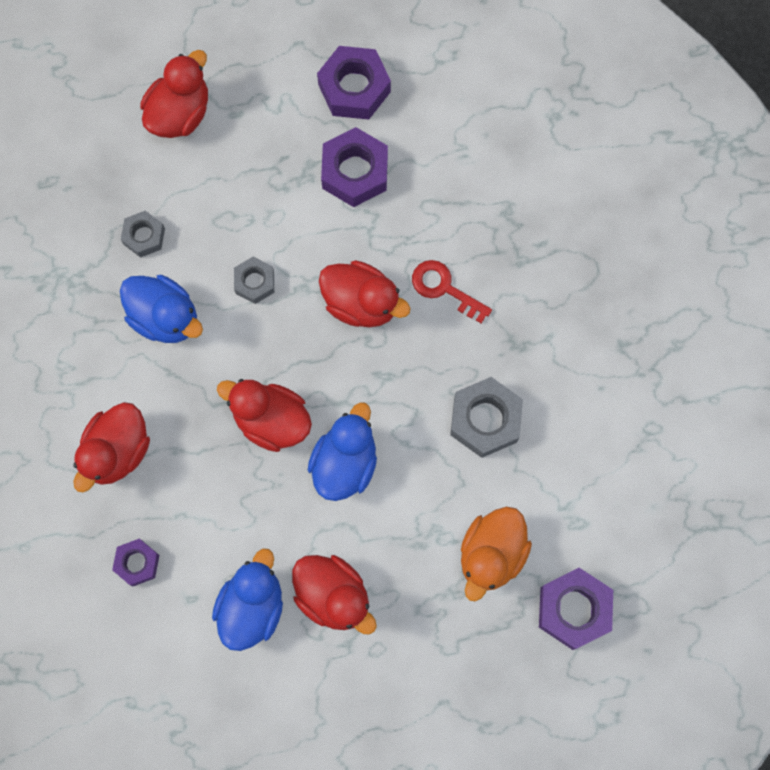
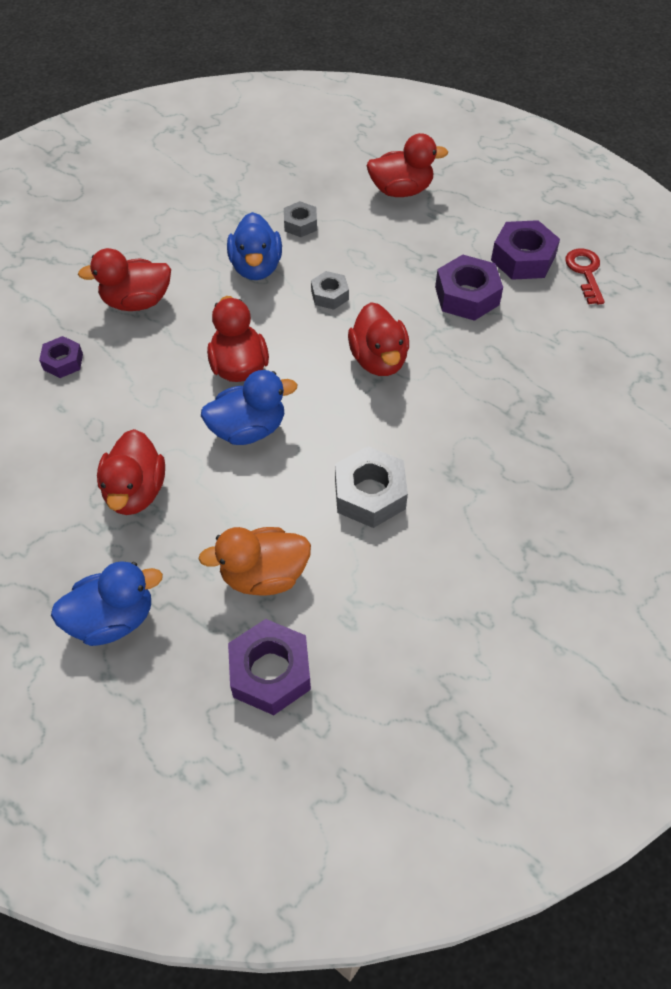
camera: 50 degrees right, 20 degrees down
(252, 606) = (84, 447): blue duck -> blue duck (113, 619)
(444, 288) = (442, 399): red key -> red key (585, 272)

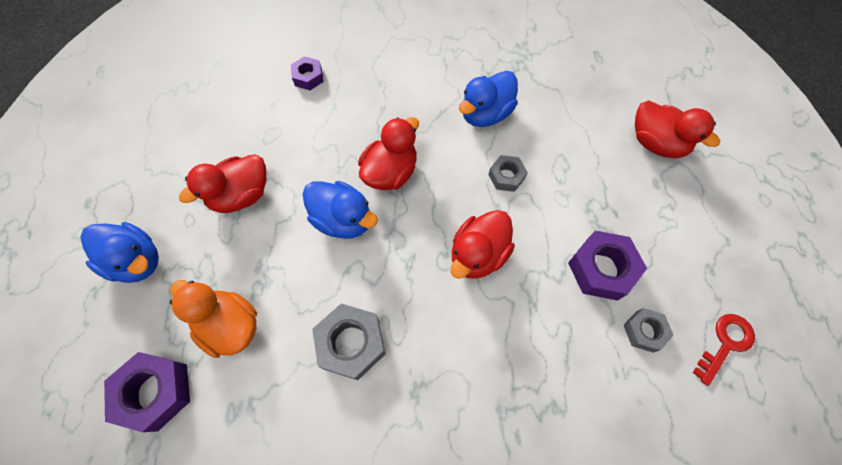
camera: 50 degrees right, 10 degrees up
(137, 302) = (390, 74): red duck -> none
(300, 224) = (551, 108): grey nut -> grey nut (644, 331)
(523, 258) = (685, 282): purple nut -> none

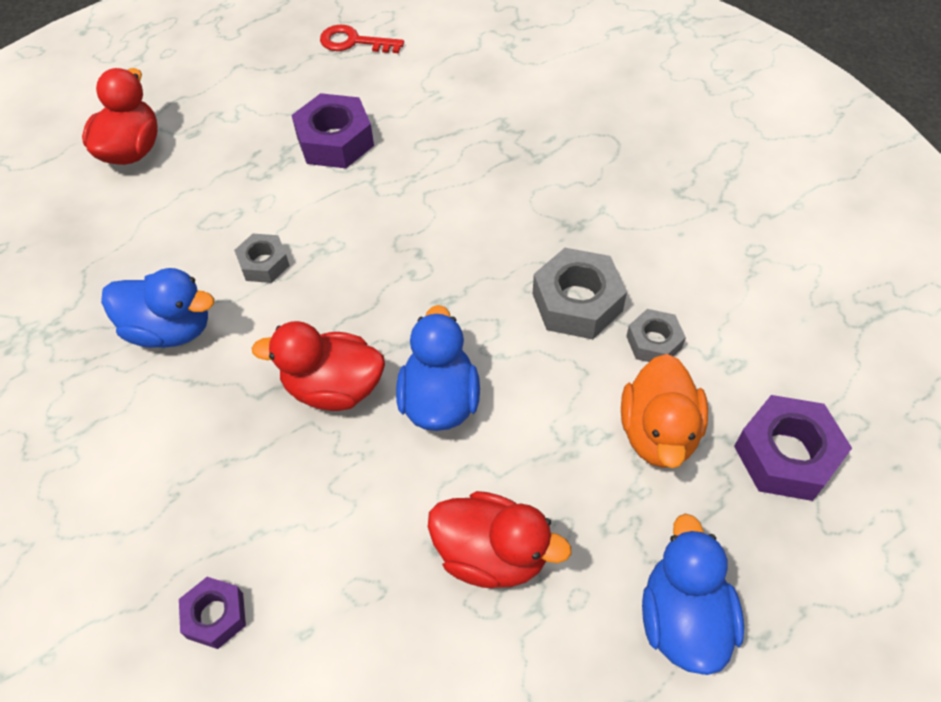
camera: 120 degrees left, 10 degrees down
(478, 255) = (390, 243): red duck -> none
(644, 331) = (381, 92): grey nut -> grey nut (654, 342)

